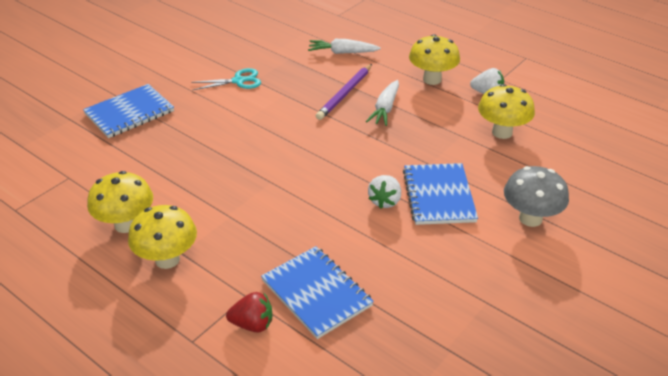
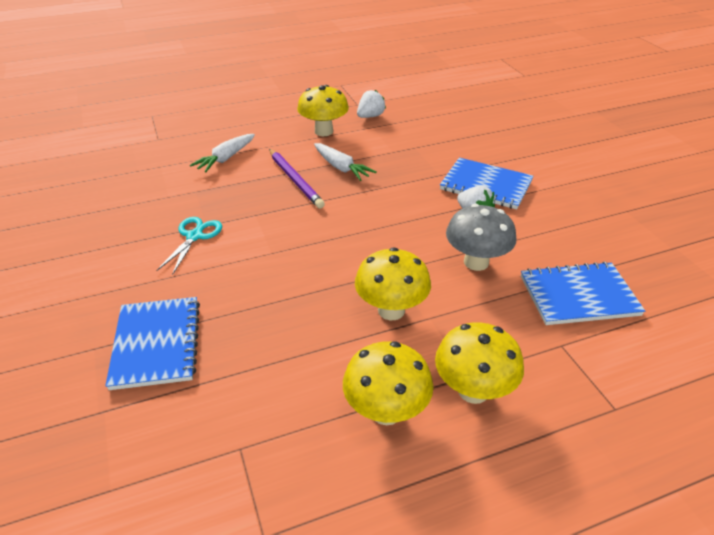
camera: 60 degrees left, 0 degrees up
(252, 324) = (606, 353): red strawberry -> none
(502, 132) = (427, 129): yellow mushroom -> yellow mushroom (391, 310)
(530, 218) = (540, 157): grey mushroom -> grey mushroom (476, 262)

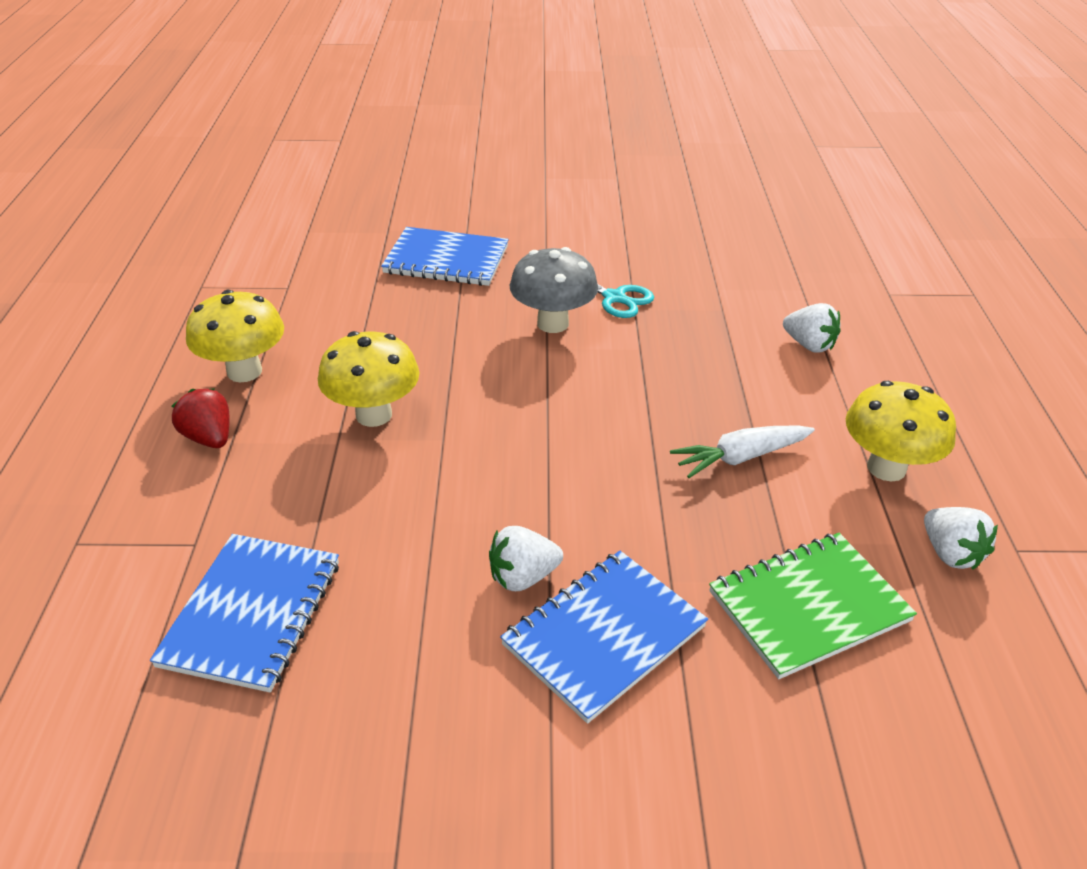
camera: 110 degrees right, 0 degrees up
(226, 158) = (809, 345): white carrot -> white strawberry
(295, 180) = (718, 399): purple pencil -> none
(426, 142) = (808, 606): none -> green notebook
(473, 390) = (209, 438): yellow mushroom -> red strawberry
(476, 262) = (403, 527): grey mushroom -> grey mushroom (552, 323)

